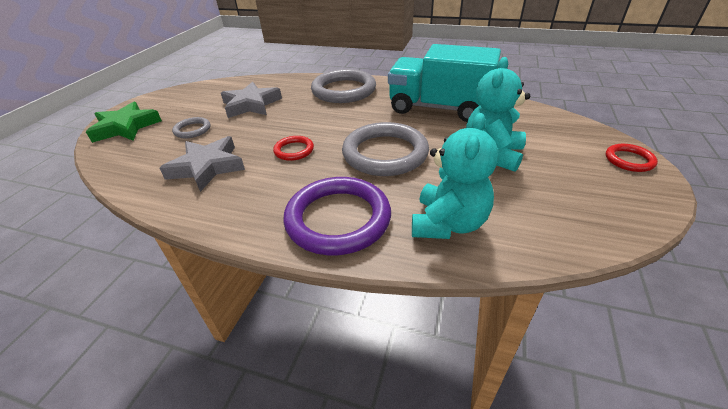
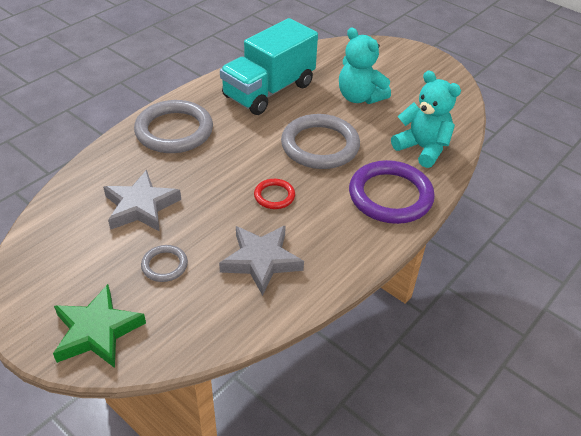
camera: 70 degrees left, 5 degrees up
(629, 160) = (403, 51): red ring -> none

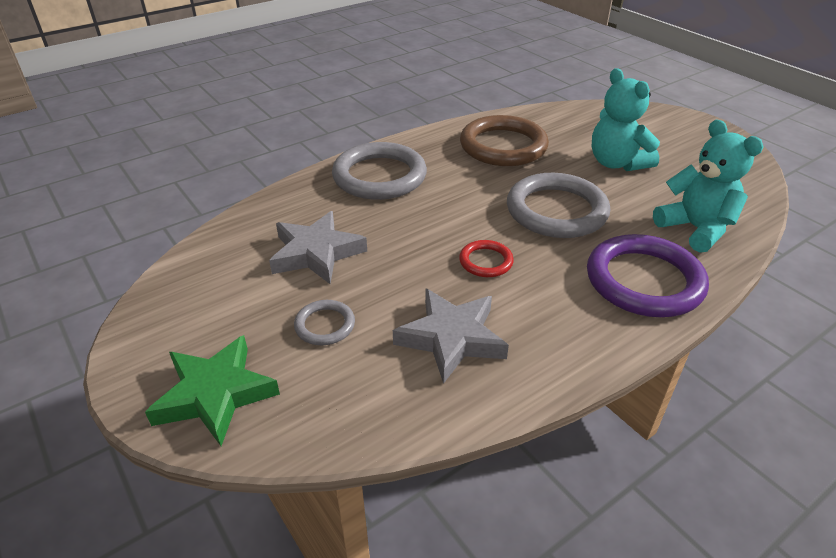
camera: 15 degrees right, 5 degrees down
(269, 91) = (503, 146): turquoise truck -> brown ring

